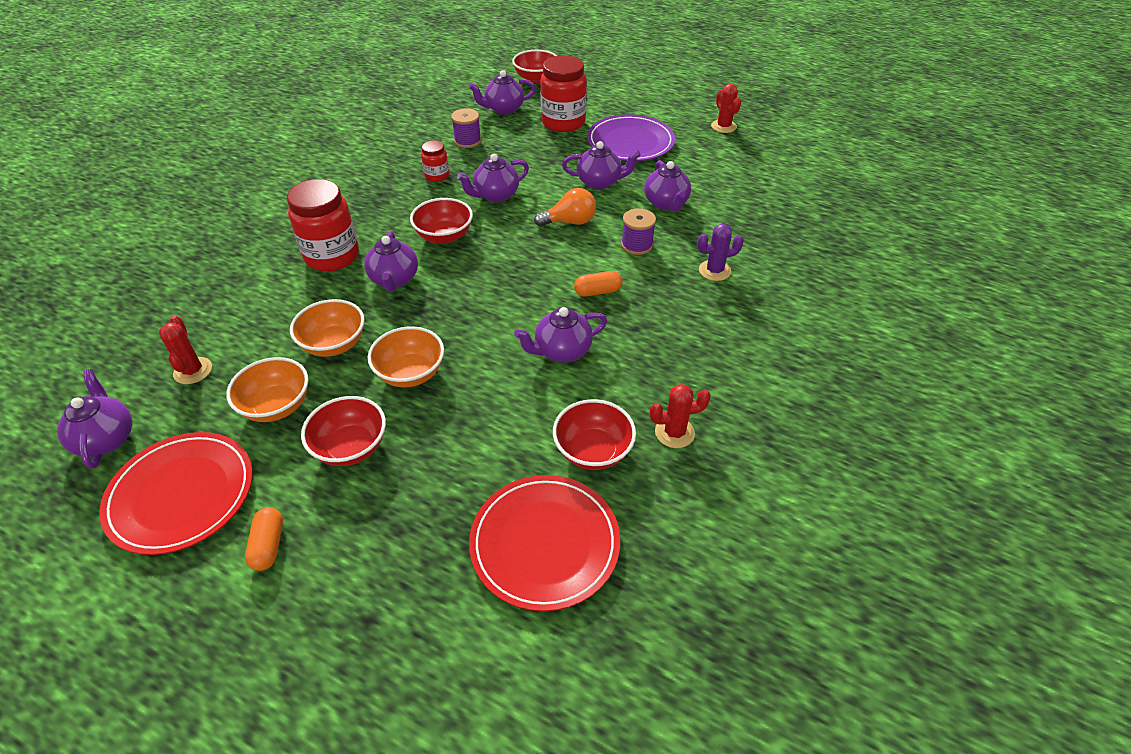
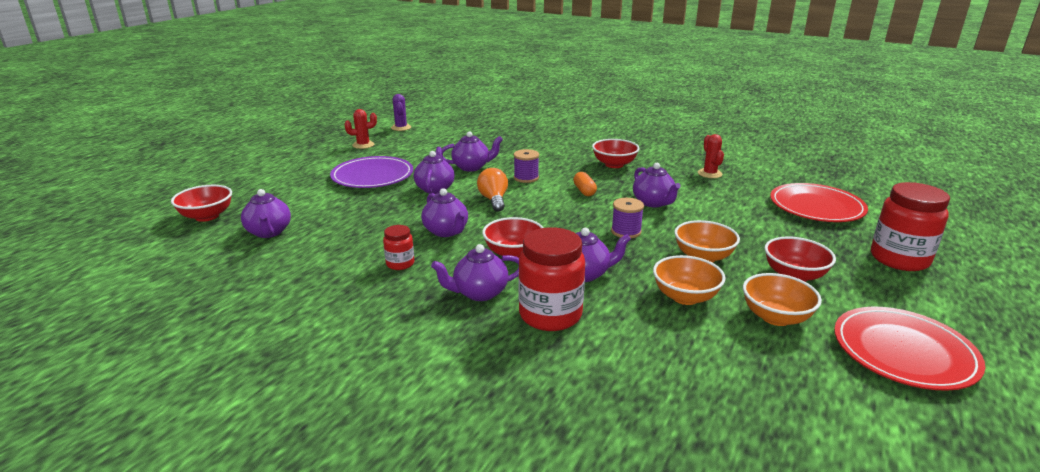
camera: 90 degrees left, 20 degrees down
(106, 439) = (888, 422): purple teapot -> purple teapot (479, 293)
(193, 371) = (762, 381): red cactus -> none
(268, 545) = (905, 299): orange capsule -> none
(467, 141) = (331, 250): purple spool -> purple spool (626, 231)
(563, 123) = (319, 202): red jar -> red jar (899, 259)
(593, 451) = (738, 194): red bowl -> red bowl (614, 164)
(714, 271) = (555, 157): purple cactus -> purple cactus (401, 128)

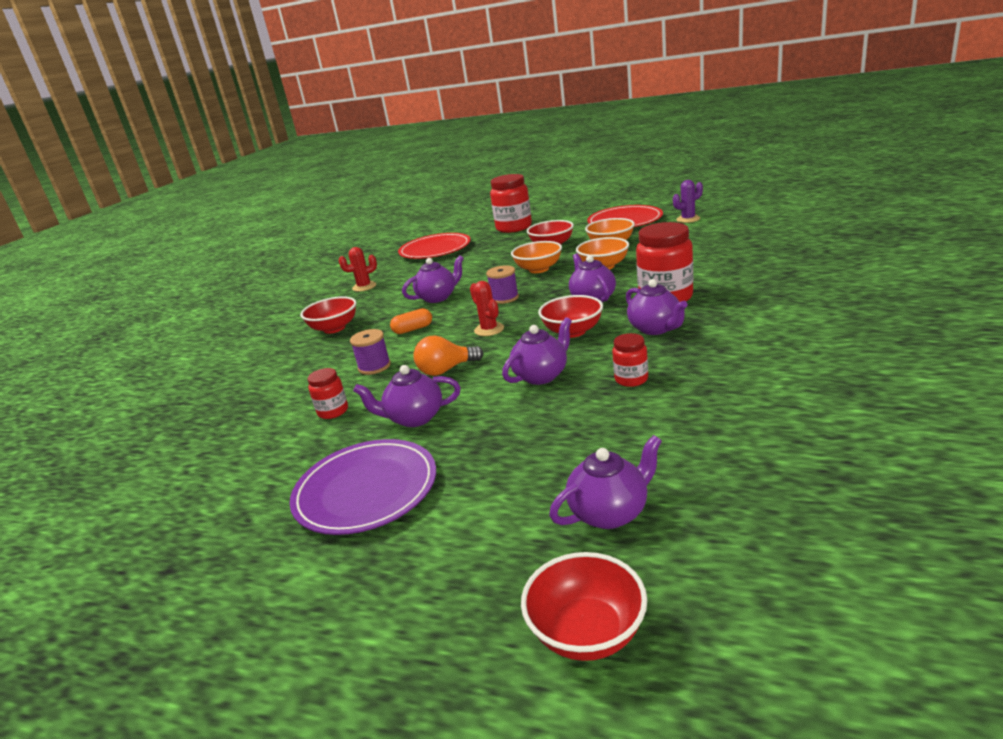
camera: 95 degrees left, 0 degrees up
(363, 145) = (188, 564): red cactus -> red cactus (489, 329)
(401, 128) = (89, 548): purple cactus -> purple cactus (688, 219)
(472, 167) = (333, 411): purple teapot -> red jar

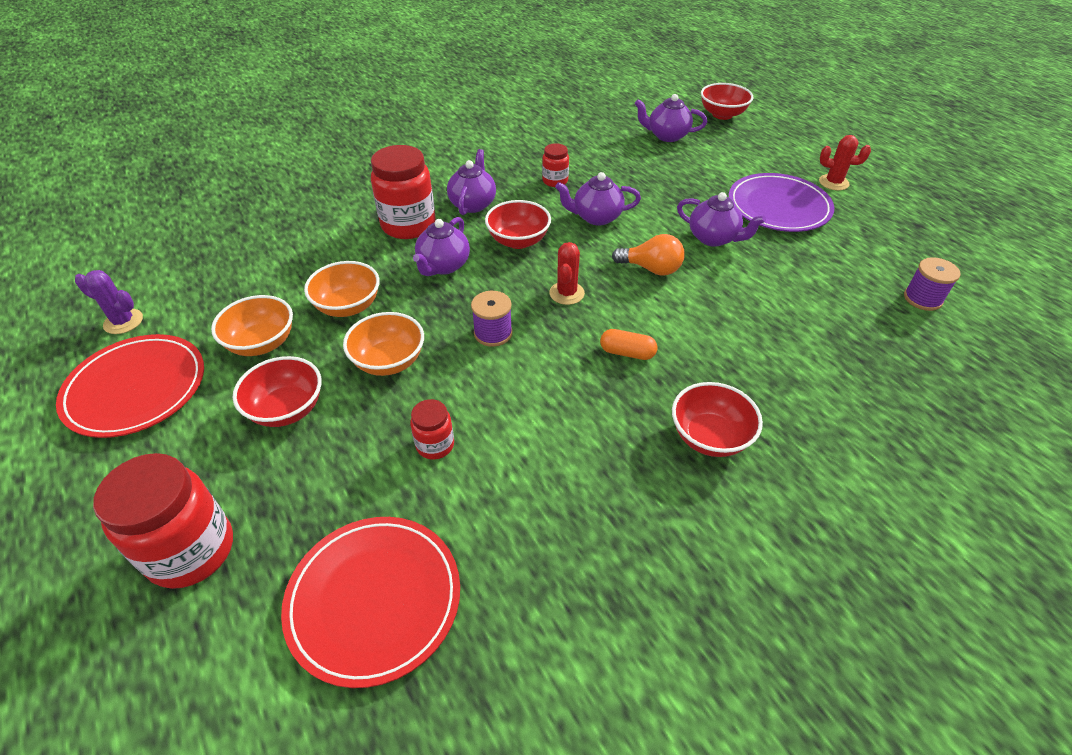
camera: 145 degrees left, 20 degrees up
(333, 411) = (772, 285): red jar -> red jar (435, 445)
(364, 287) = (596, 547): red cactus -> red cactus (833, 182)
(374, 366) = (706, 319): purple spool -> purple spool (922, 298)
(438, 297) = (543, 401): purple teapot -> none

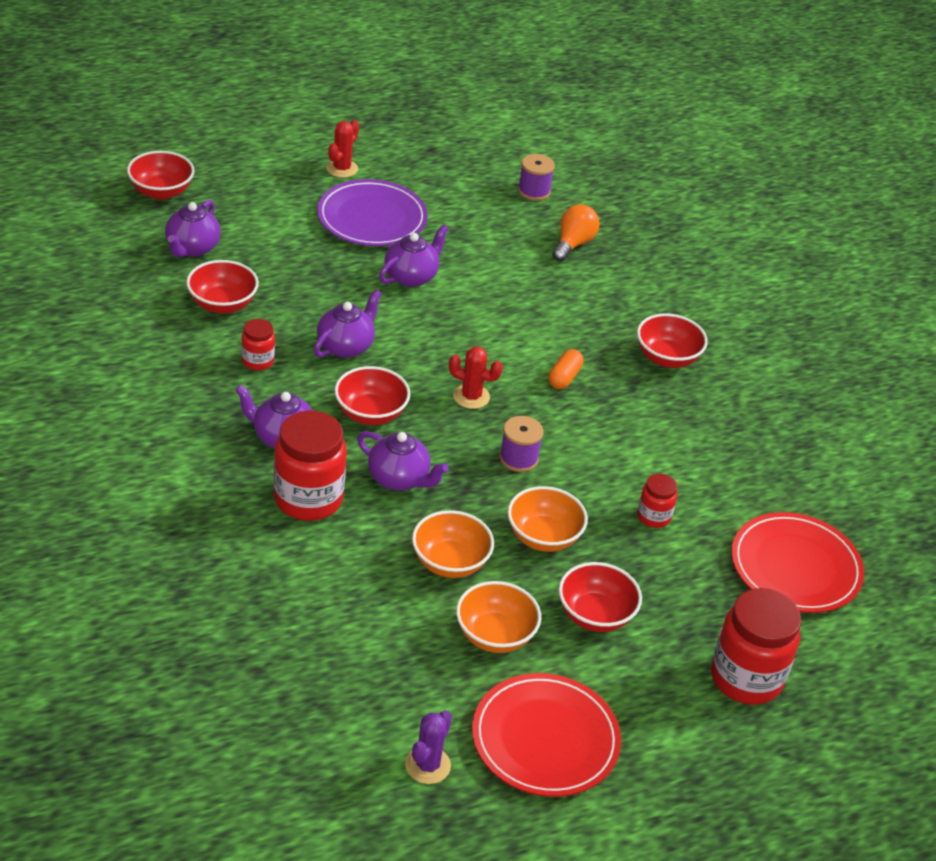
camera: 85 degrees left, 5 degrees down
(596, 217) = (346, 346): purple teapot -> purple teapot turned 150 degrees counterclockwise
(611, 157) = (222, 304): none -> red bowl
(651, 269) = (448, 331): orange light bulb -> orange light bulb (573, 244)

